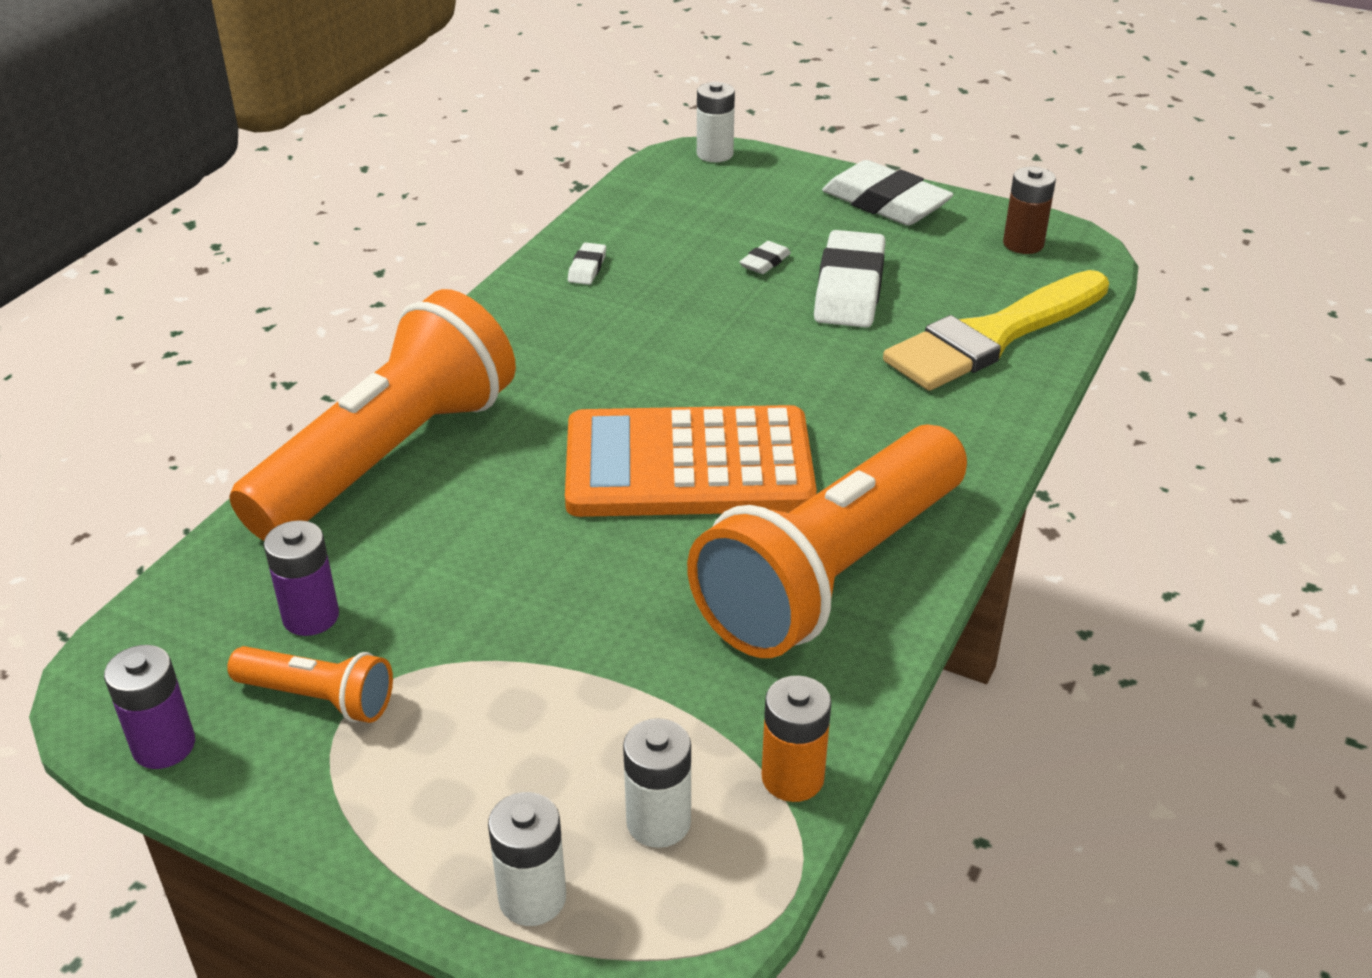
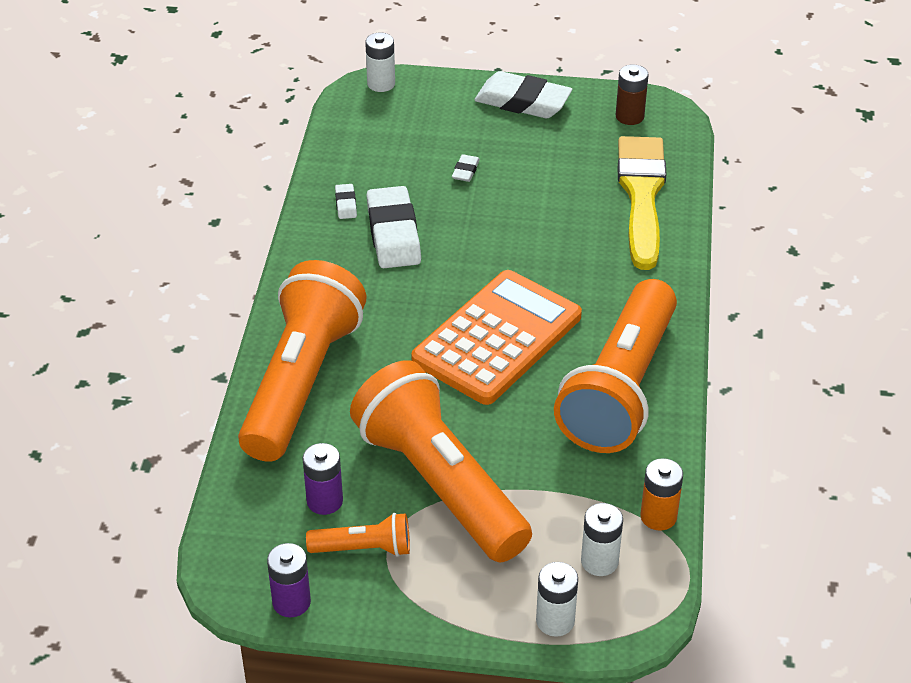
camera: 20 degrees left, 5 degrees up
(485, 637) = (439, 484): none -> orange flashlight
(688, 465) = (497, 338): orange calculator -> orange calculator turned 150 degrees clockwise
(849, 288) = (532, 179): white eraser -> white eraser (393, 233)
(993, 336) = (641, 196): yellow brush -> yellow brush turned 150 degrees clockwise

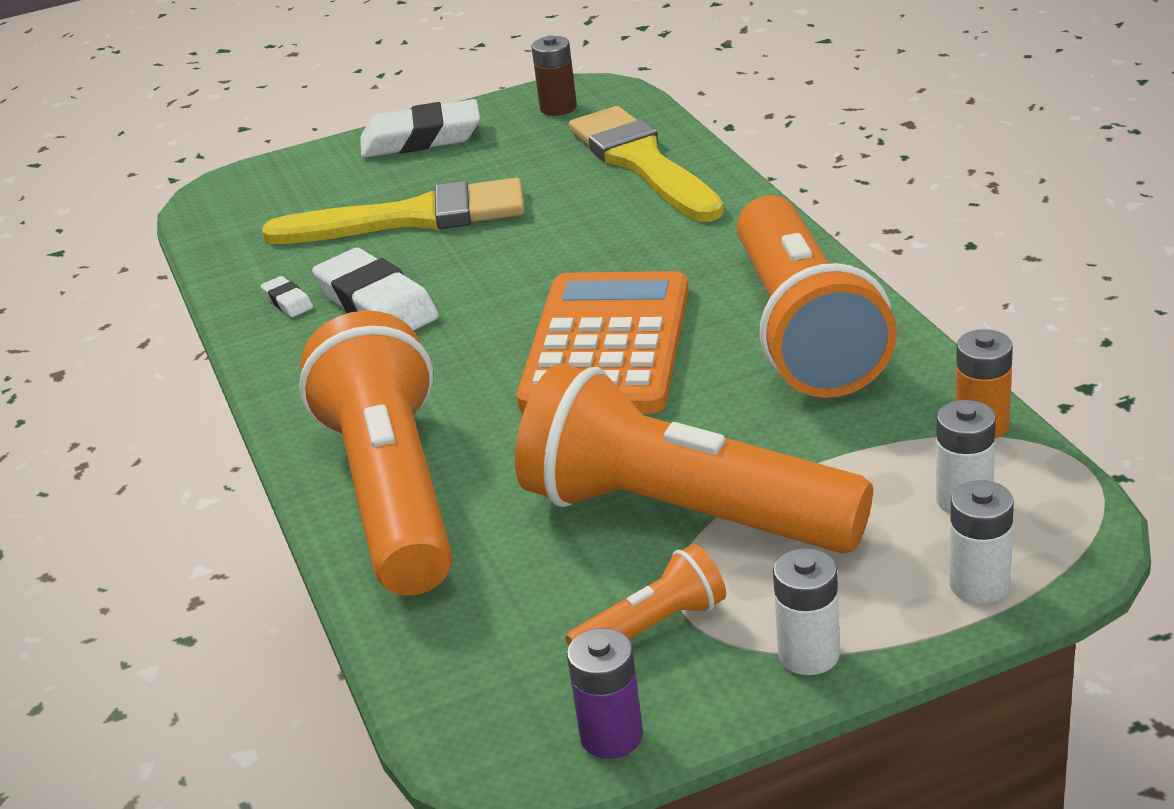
camera: 25 degrees left, 10 degrees down
(324, 501) = (547, 601): purple battery -> none
(381, 84) = (230, 184): white battery -> white battery (808, 654)
(465, 171) = (412, 218): white eraser -> yellow brush

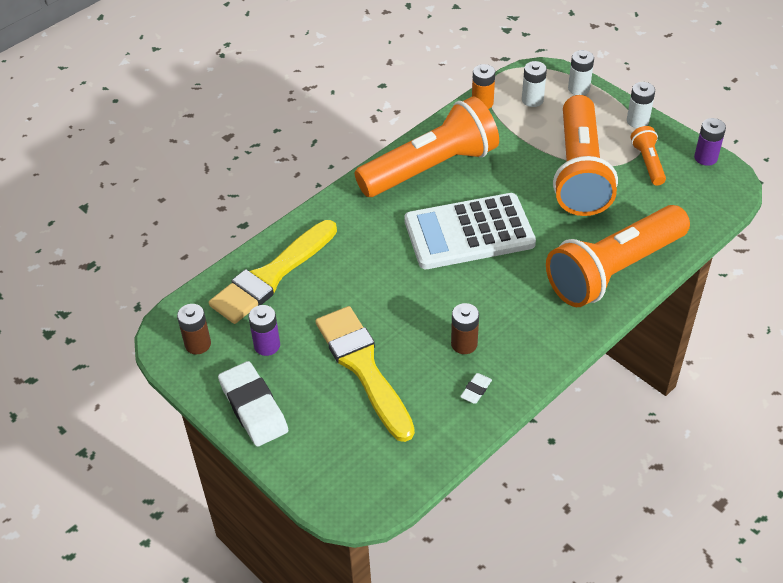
camera: 115 degrees left, 15 degrees up
(377, 304) = (464, 344): white eraser -> brown battery
(514, 152) = (267, 345): none -> purple battery
(607, 346) = (469, 232): orange calculator -> white calculator
(652, 627) = (647, 163): orange flashlight -> orange flashlight turned 45 degrees clockwise

